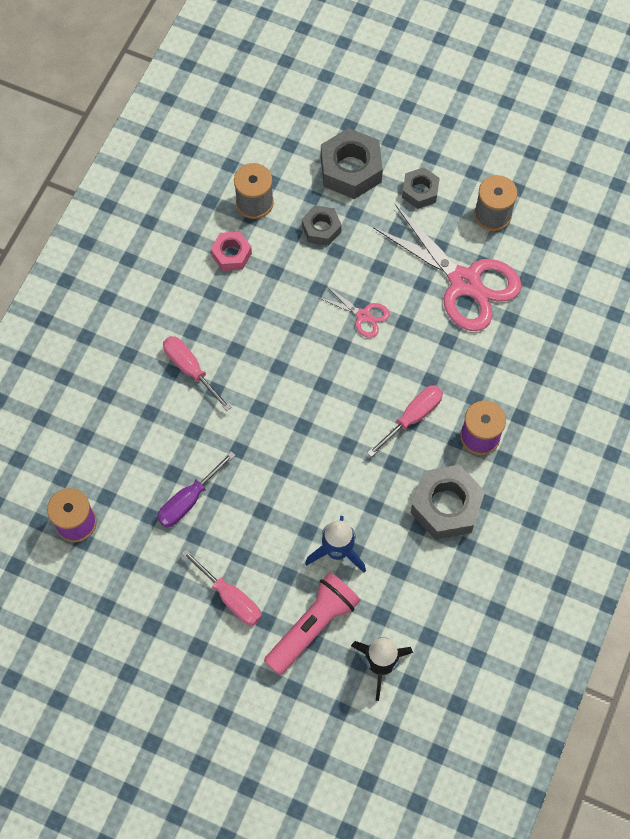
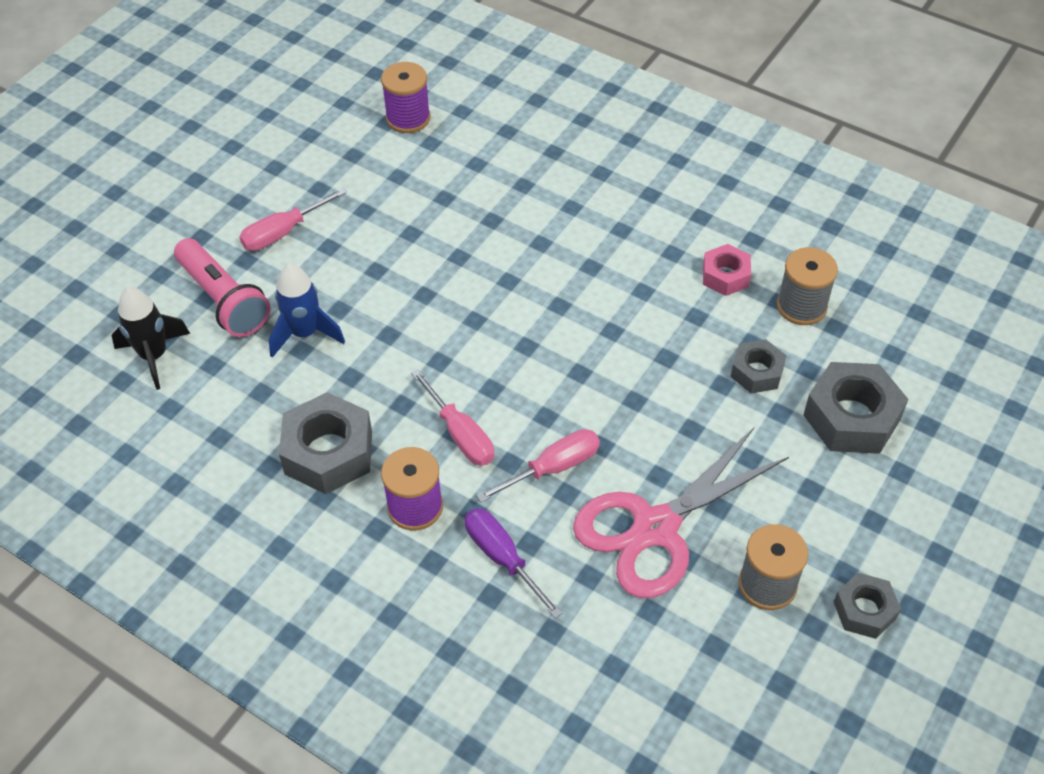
camera: 100 degrees right, 15 degrees down
(189, 500) = (408, 208): purple screwdriver -> purple screwdriver (503, 558)
(191, 370) = (571, 224): pink screwdriver -> pink screwdriver (552, 468)
(363, 315) = (619, 401): pink scissors -> none
(420, 191) = (812, 496): grey nut -> grey nut (864, 610)

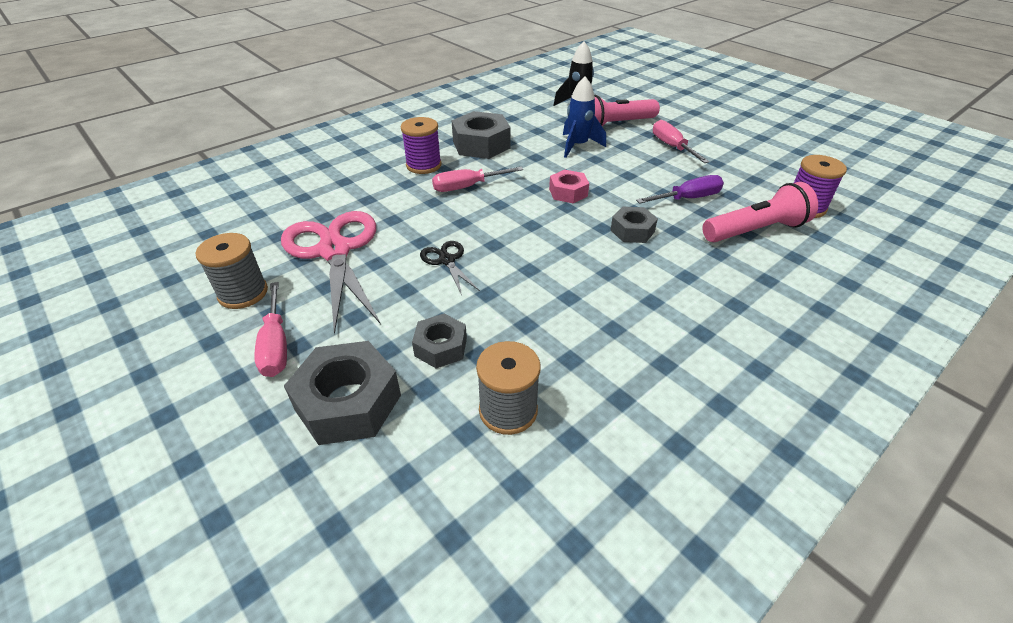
camera: 105 degrees right, 10 degrees down
(470, 157) = (755, 230): none -> pink flashlight
(503, 558) = (364, 188): purple screwdriver -> purple screwdriver (687, 198)
(552, 468) = (416, 217): pink screwdriver -> pink screwdriver (276, 345)
(627, 408) = (446, 260): none -> black scissors
(725, 276) = (571, 359): pink nut -> pink nut (568, 192)
(864, 610) = (170, 341): grey nut -> grey nut (632, 231)

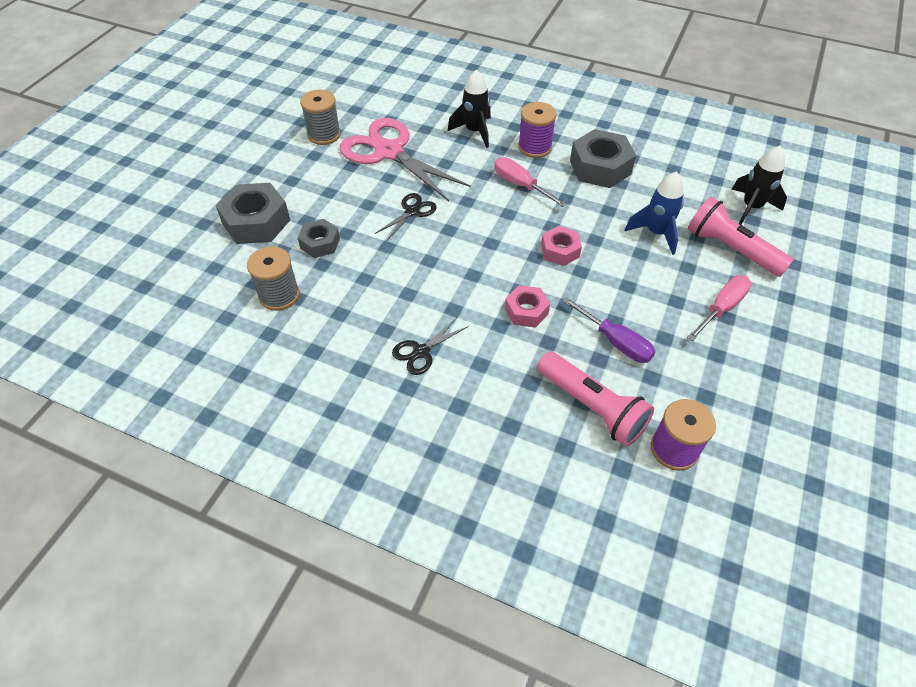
camera: 65 degrees right, 10 degrees up
(276, 345) = (287, 171): pink screwdriver -> none
(334, 251) = (389, 152): pink scissors -> pink scissors turned 90 degrees counterclockwise
(365, 189) = (474, 131): none -> black rocket
(632, 231) = (526, 311): grey nut -> pink nut
(657, 310) = (421, 352): none -> black scissors

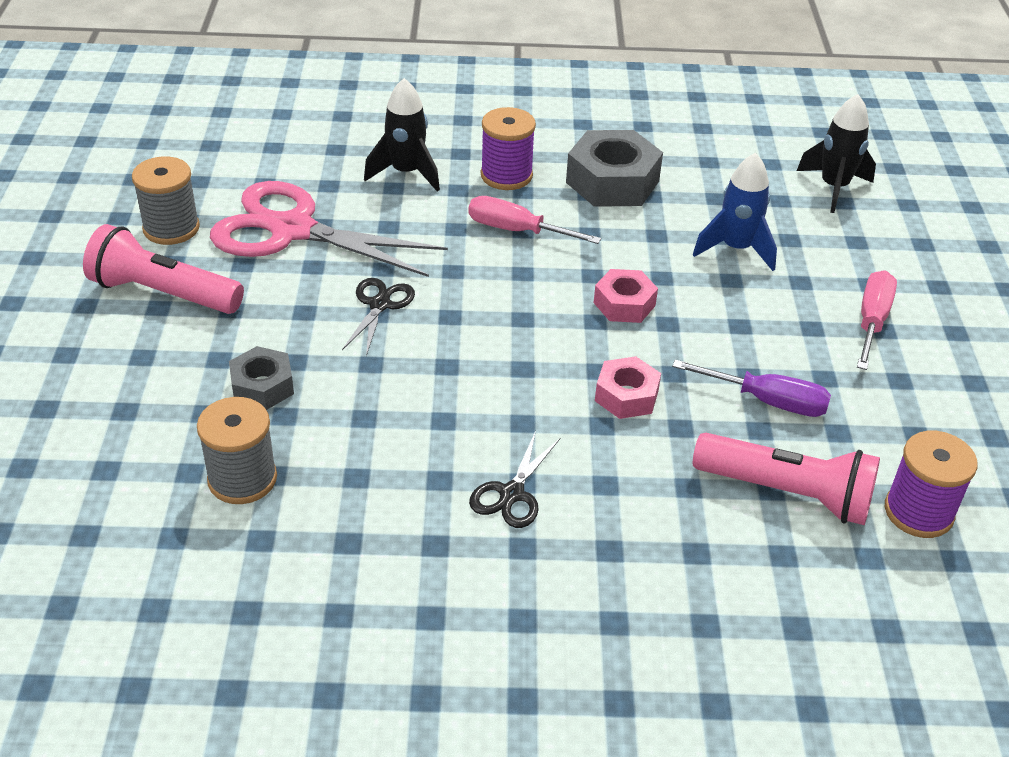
camera: 25 degrees left, 10 degrees down
(256, 222) = (136, 382): grey nut -> none
(731, 249) = (840, 245): pink flashlight -> pink flashlight (163, 293)

